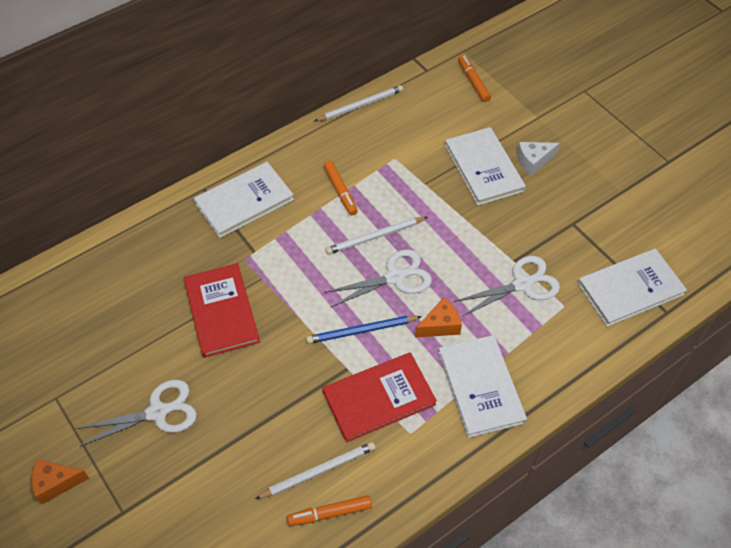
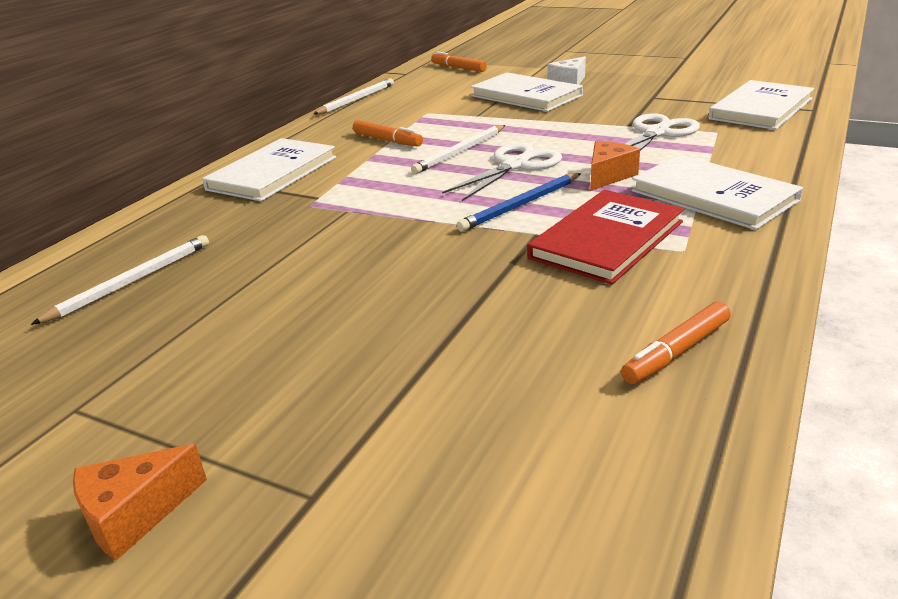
camera: 25 degrees left, 25 degrees down
(158, 412) = (288, 358): white scissors -> none
(221, 311) = (314, 246): red book -> none
(318, 471) = (607, 321): white pencil -> white pencil (132, 281)

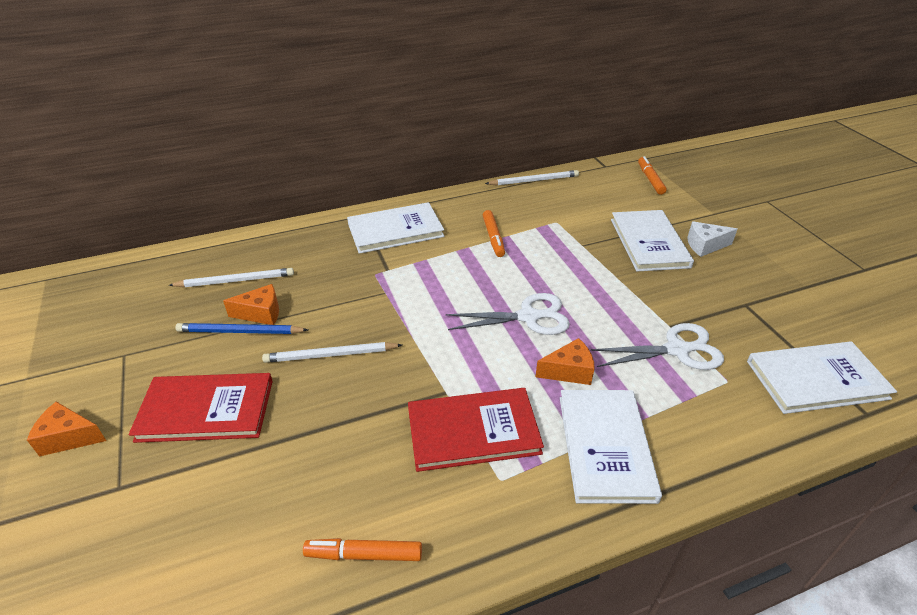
camera: 40 degrees right, 10 degrees up
(223, 285) = (261, 313): none -> orange cheese
(304, 378) = (206, 410): none -> red book
(460, 152) = (517, 279): white pencil -> white pencil (330, 355)
(521, 205) = (475, 359): blue pencil -> blue pencil (240, 332)

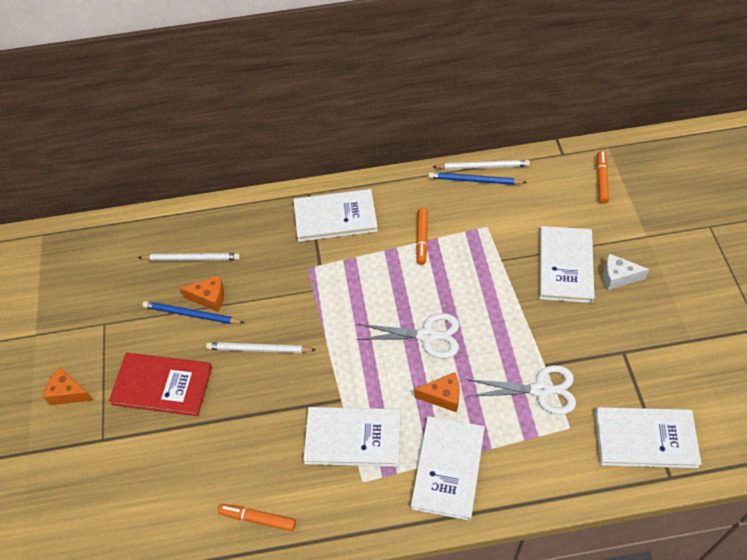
camera: 15 degrees right, 15 degrees up
(473, 431) = (353, 438): red book -> white book
(530, 191) = (474, 180): none -> blue pencil

